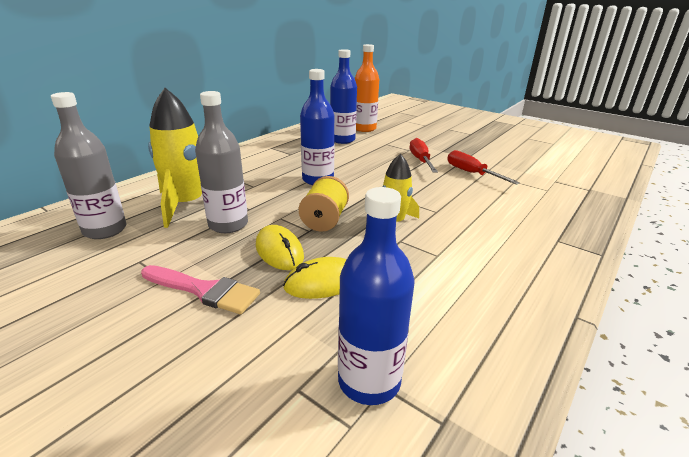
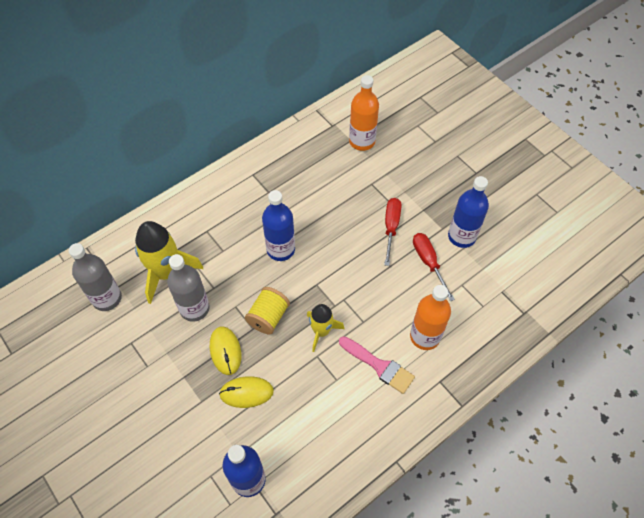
camera: 15 degrees right, 30 degrees up
(204, 290) = (170, 384): pink brush -> pink brush (379, 366)
(342, 140) = (329, 167): blue bottle -> blue bottle (461, 236)
(510, 213) = (425, 336): none -> orange bottle

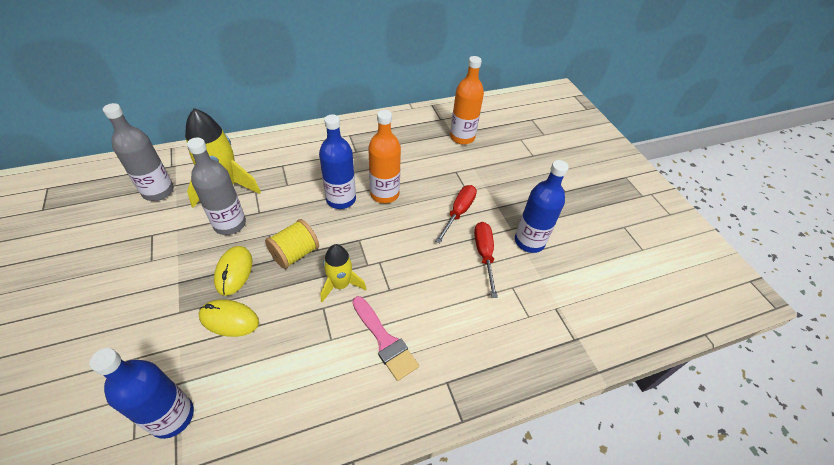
camera: 15 degrees right, 10 degrees down
(425, 336) = (450, 326): orange bottle -> orange bottle (384, 194)

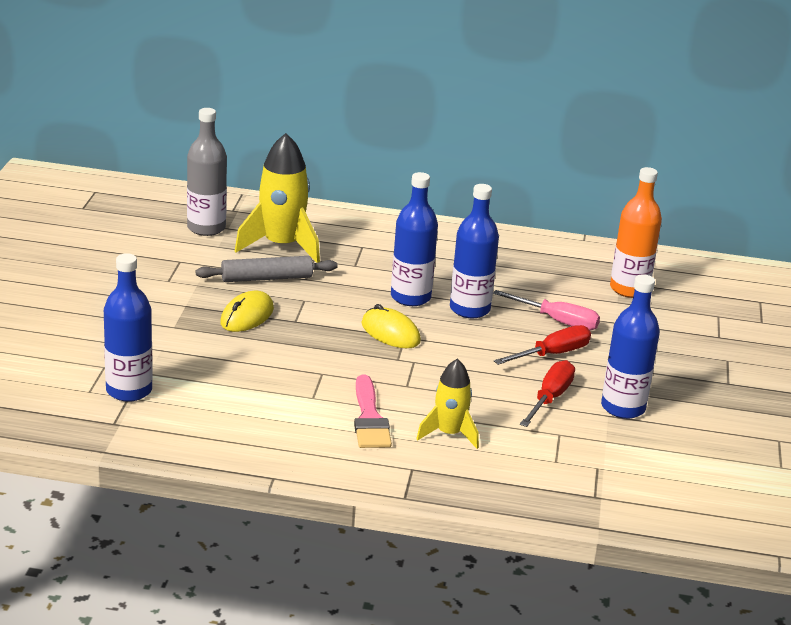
camera: 30 degrees right, 20 degrees down
(229, 319) = (220, 348): yellow mouse -> yellow mouse (390, 333)
(230, 224) = (266, 278): grey bottle -> grey rolling pin
(295, 254) = (322, 324): yellow spool -> none
(340, 285) = (354, 363): yellow rocket -> yellow rocket (449, 434)
(384, 194) = (469, 309): orange bottle -> blue bottle
(442, 181) = (557, 321): none -> pink screwdriver

